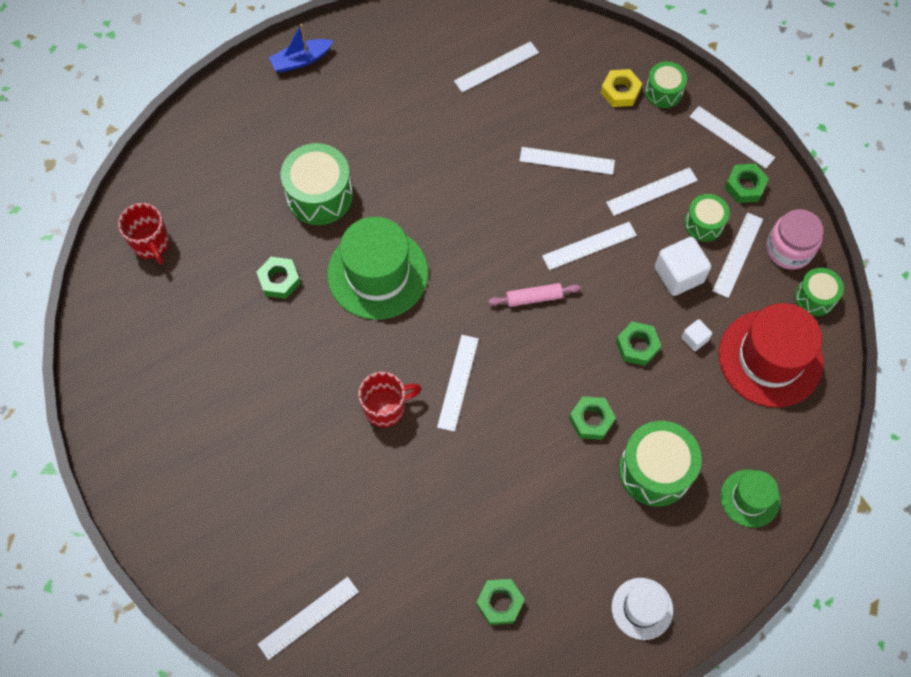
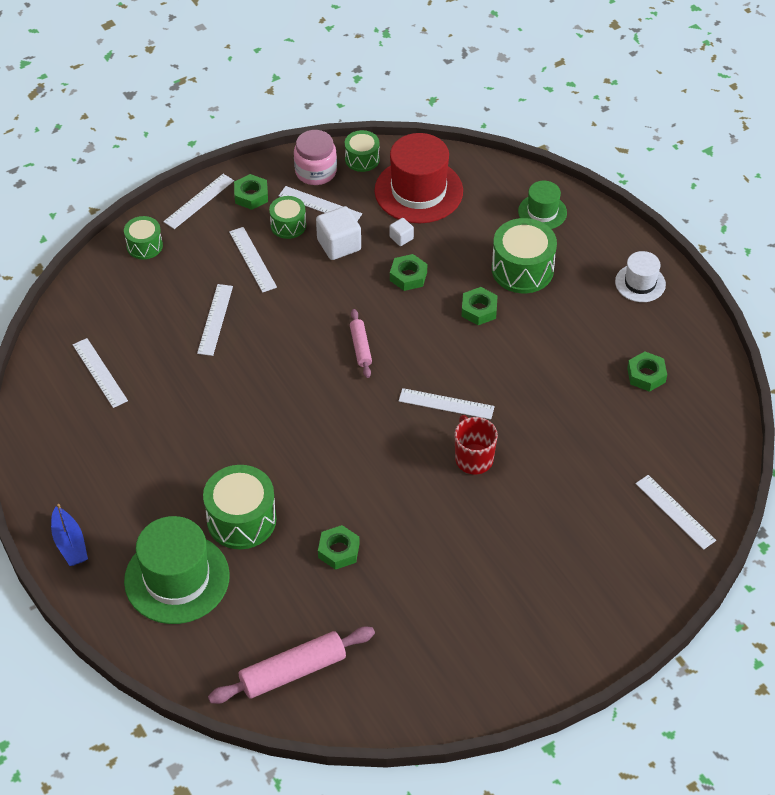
camera: 90 degrees left, 15 degrees down
(151, 244) = (292, 671): red mug -> pink rolling pin
(377, 273) = (333, 468): green hat -> green hat (177, 578)
(589, 246) = (307, 306): white ruler -> none
(620, 91) = (140, 277): yellow nut -> none

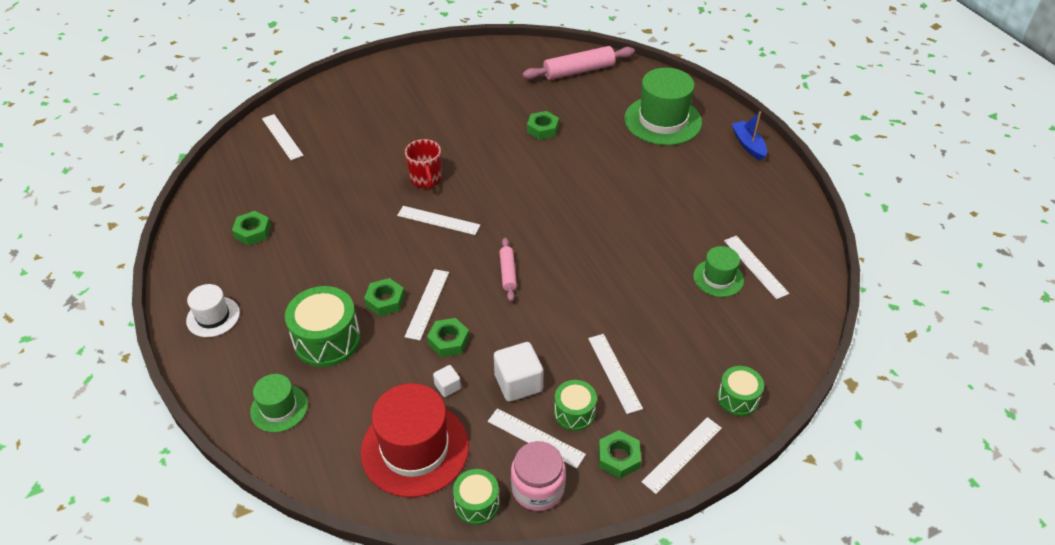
camera: 175 degrees left, 5 degrees down
(141, 357) = (718, 278): none -> green hat
(215, 319) = (650, 309): white ruler -> white ruler (427, 304)
(241, 519) = (616, 151): green drum -> none

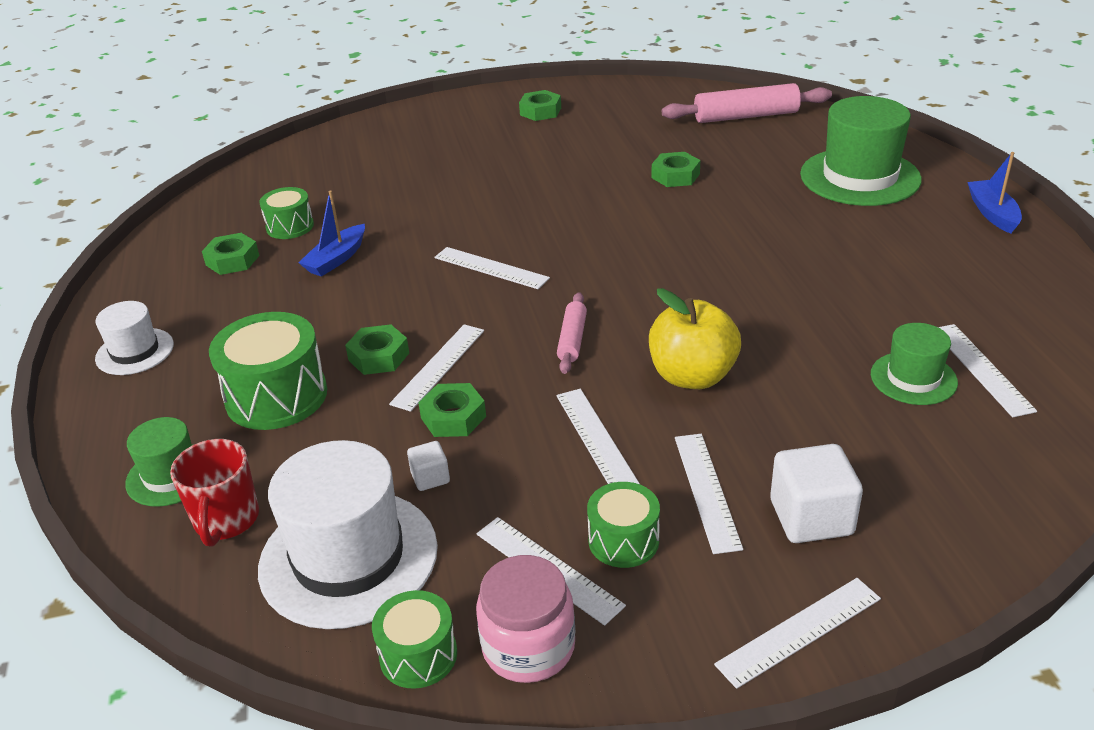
camera: 15 degrees right, 10 degrees down
(282, 137) = (316, 162): white ruler -> white ruler (595, 438)
(328, 223) = (336, 259): none -> blue boat
(415, 448) = (348, 557): red hat -> white hat
(426, 179) = (490, 220): red mug -> red mug (226, 520)
(518, 383) = (543, 486): white cube -> white cube (811, 517)
(589, 292) = (692, 376): none -> yellow apple
(618, 458) = (682, 620): green nut -> green nut (540, 111)
(737, 398) = (919, 556): green drum -> green drum (290, 226)

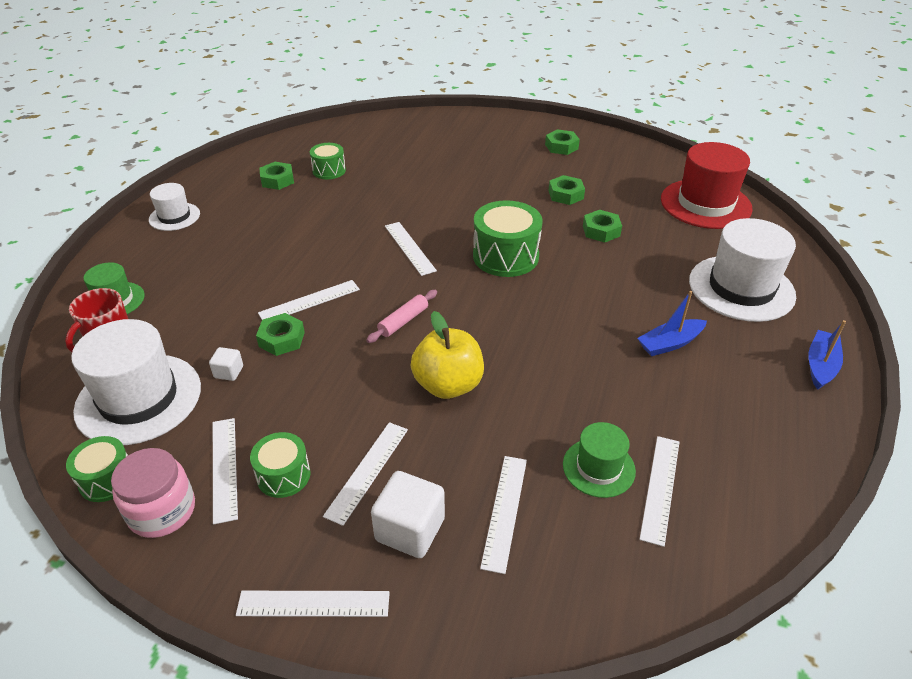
camera: 30 degrees right, 5 degrees up
(276, 396) = (210, 278): green drum -> green drum (505, 256)
(336, 259) = (331, 203): blue boat -> blue boat (670, 343)
(379, 356) = (285, 279): green nut -> green nut (566, 195)
(595, 438) = (343, 397): white ruler -> white ruler (504, 511)
(746, 116) = (705, 204): pink rolling pin -> red hat
(860, 177) = (741, 288): green hat -> white hat

